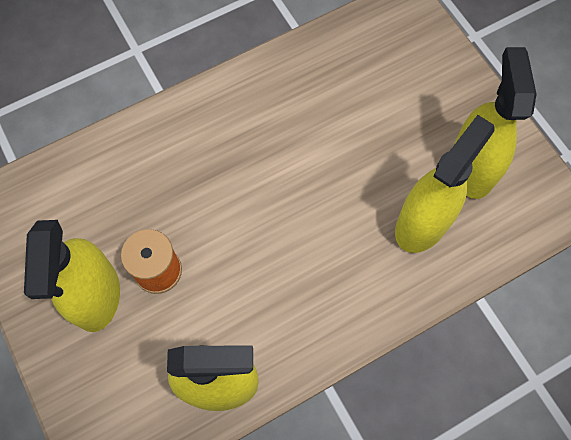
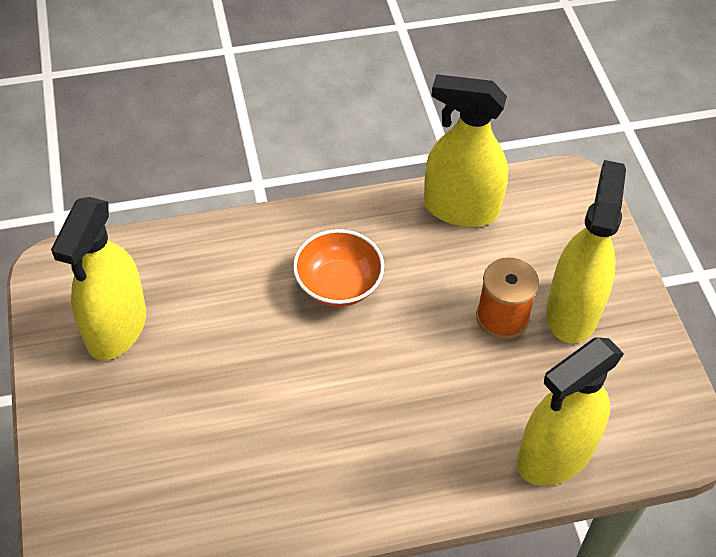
camera: 165 degrees left, 15 degrees down
(309, 261) = (338, 284): none -> orange bowl
(422, 223) = (202, 288): yellow spray bottle -> yellow spray bottle (554, 455)

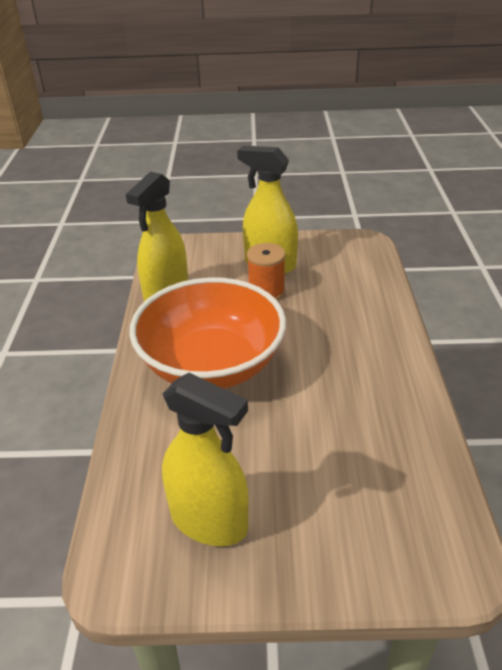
camera: 75 degrees left, 15 degrees down
(338, 284) = (211, 364): orange bowl -> orange bowl, size x2.04
(554, 455) = (374, 288): yellow spray bottle -> none

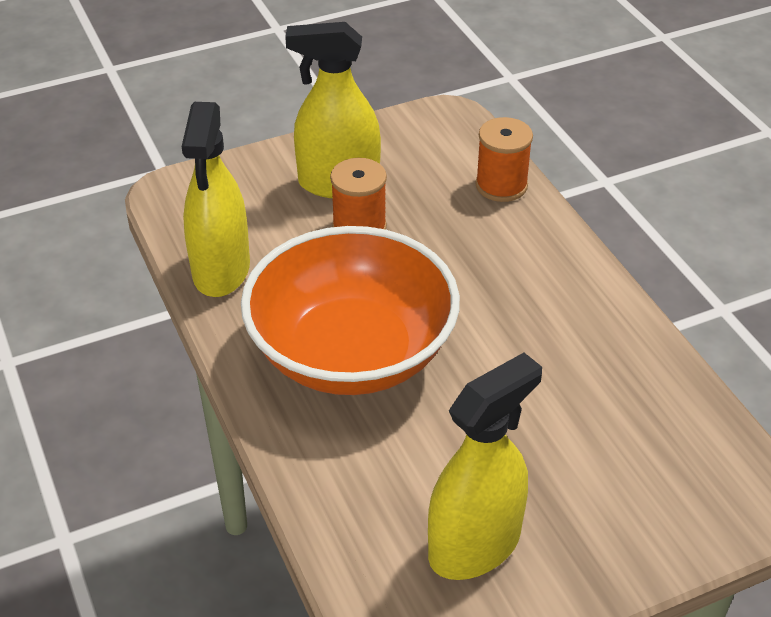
camera: 25 degrees left, 5 degrees up
(209, 521) = (474, 545): yellow spray bottle -> yellow spray bottle turned 45 degrees counterclockwise
(376, 289) = (501, 185): none -> orange spool

